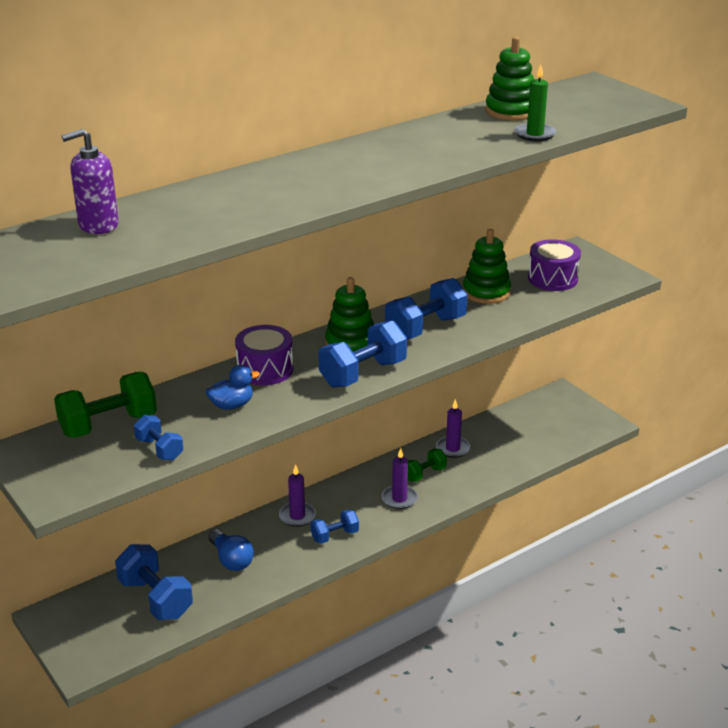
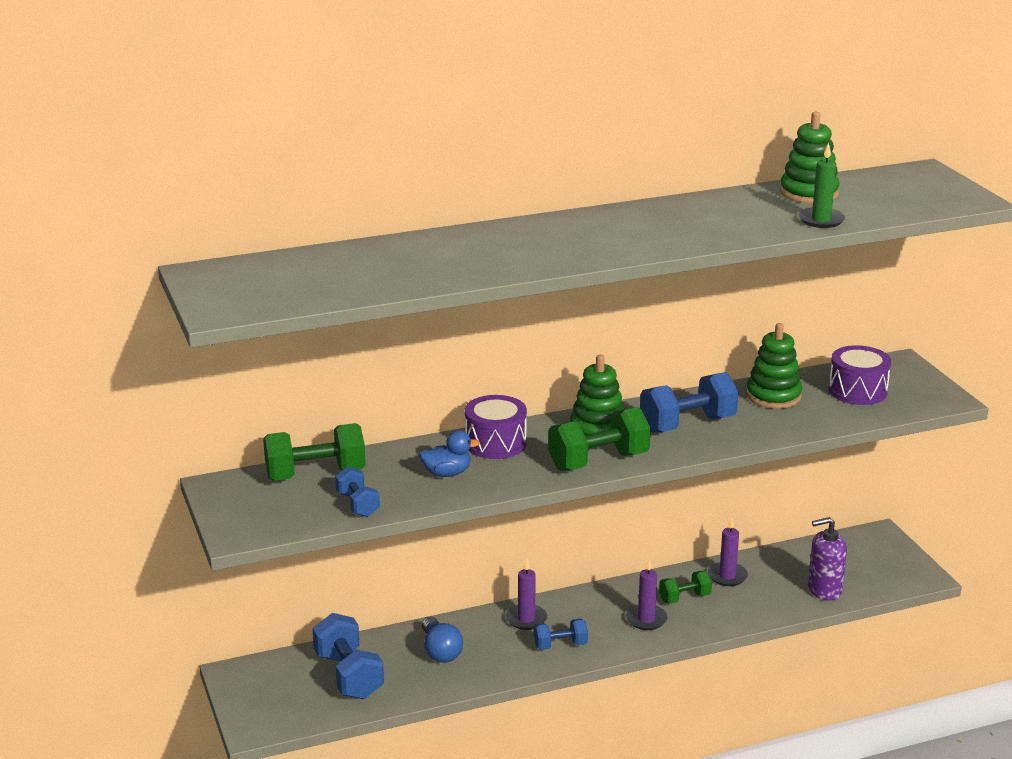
camera: 15 degrees right, 5 degrees down
(98, 225) = (319, 263): purple soap dispenser -> purple soap dispenser (824, 590)
(363, 373) = (598, 461): blue dumbbell -> green dumbbell

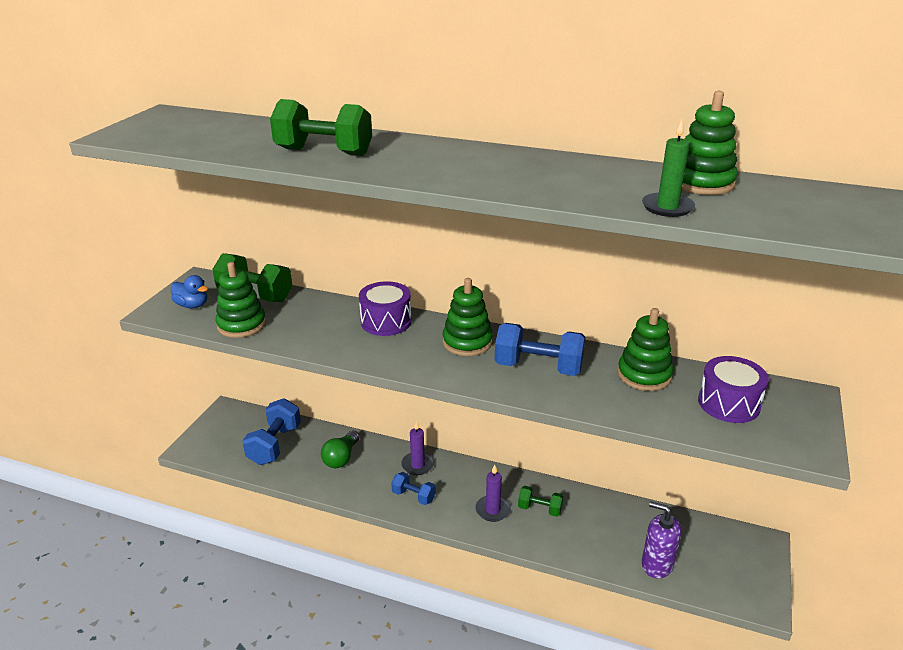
camera: 40 degrees right, 5 degrees up
(357, 505) = (241, 325): blue dumbbell -> green stacking toy
(440, 651) = (341, 458): blue light bulb -> green light bulb
(447, 473) = (323, 328): blue duck -> blue duck (192, 305)
(598, 461) = (429, 366): green dumbbell -> green dumbbell (324, 152)
(727, 576) = (592, 509): purple candle -> none

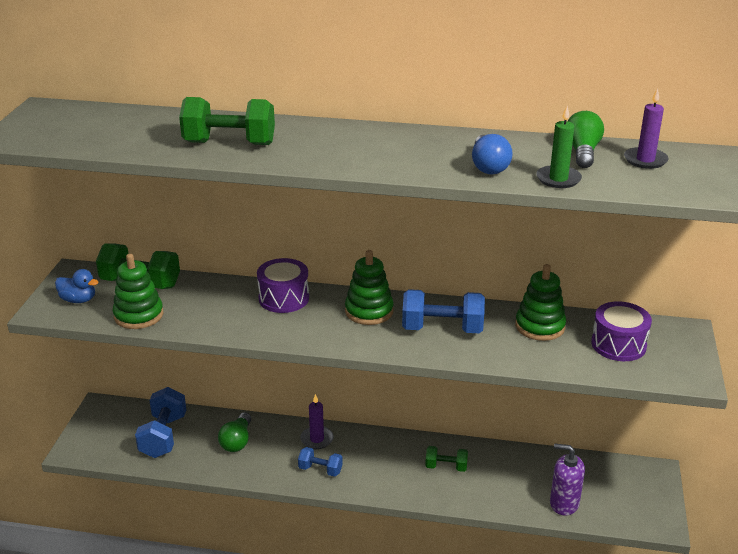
camera: 10 degrees left, 0 degrees up
(492, 510) = (401, 473): purple candle -> purple candle (645, 160)
(590, 190) = (488, 166): none -> blue light bulb
(702, 183) = (582, 152): green stacking toy -> green light bulb

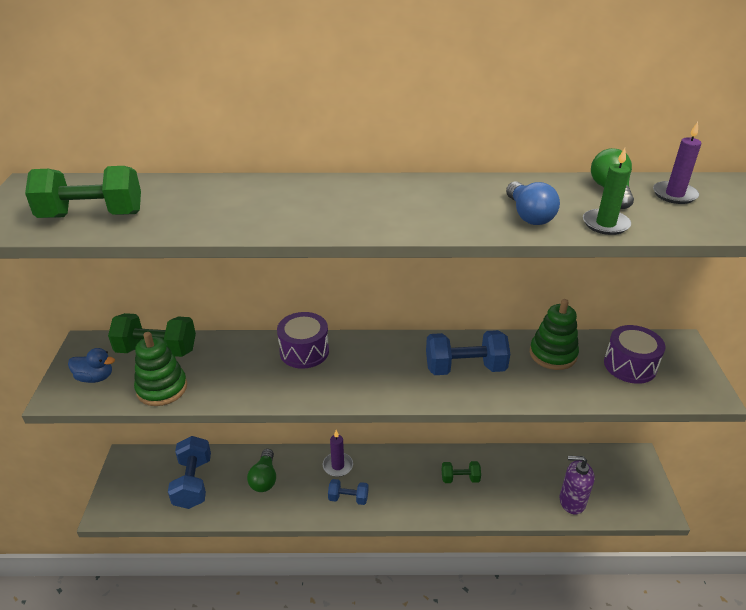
camera: 10 degrees left, 5 degrees up
(229, 143) = (248, 211): green dumbbell -> green dumbbell (92, 216)
(369, 311) = (390, 356): green stacking toy -> none

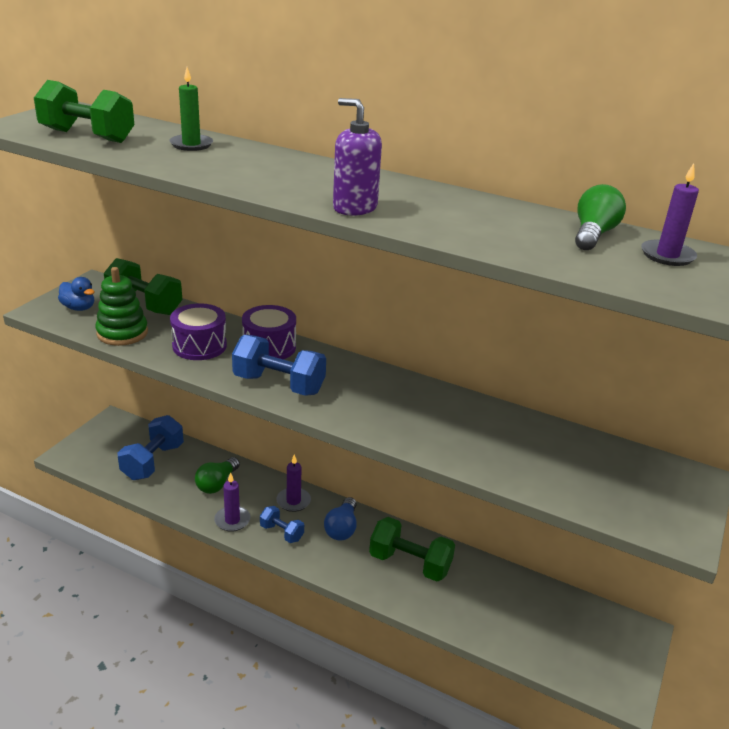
camera: 25 degrees right, 5 degrees down
(301, 506) = (232, 520): none -> purple candle
(460, 478) = (410, 563): green dumbbell -> green dumbbell, size x1.75
(465, 368) = (413, 413): blue dumbbell -> blue dumbbell (279, 384)
(529, 215) = (470, 229): blue light bulb -> blue light bulb (342, 528)
(553, 354) = (523, 434): green stacking toy -> none
(572, 501) = (520, 638): purple soap dispenser -> purple soap dispenser (354, 208)
(605, 224) = (544, 255): green candle -> green candle (191, 144)
(630, 365) = (606, 475): purple drum -> purple drum (199, 346)

